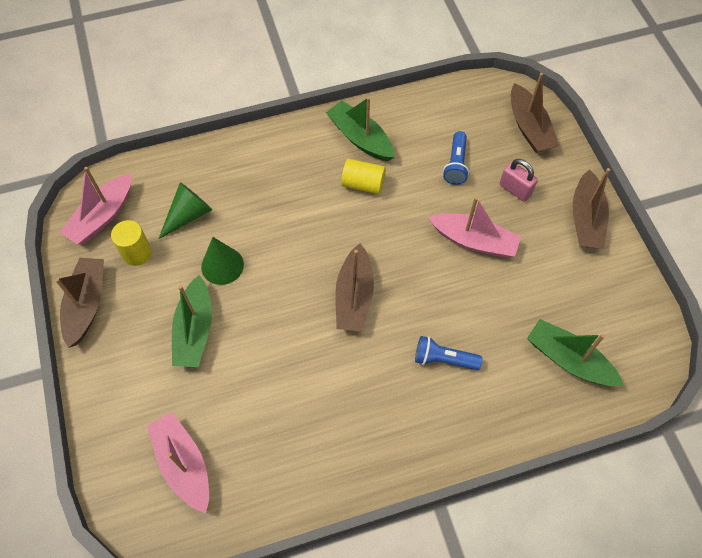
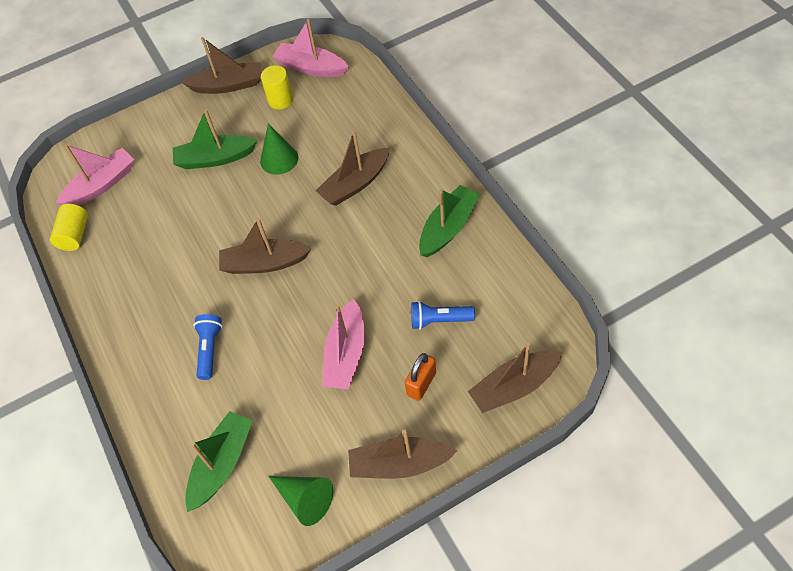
camera: 85 degrees right, 5 degrees down
(188, 215) = (325, 122): green cone -> green cone (305, 499)
(282, 201) = (355, 184): none -> brown boat
(363, 184) = (392, 242): yellow cylinder -> yellow cylinder (74, 235)
(515, 189) = (421, 384): pink padlock -> orange padlock

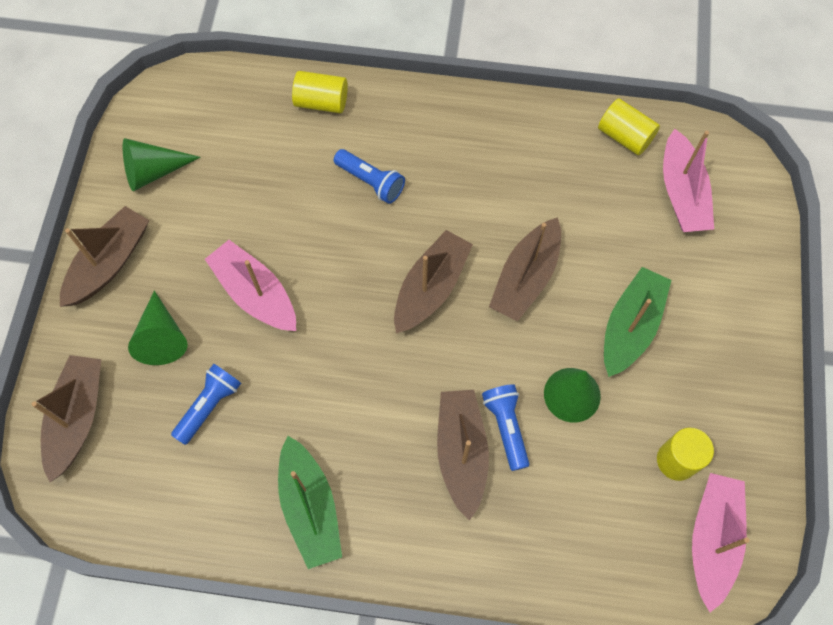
camera: 120 degrees right, 10 degrees up
(162, 430) = (321, 102): none -> yellow cylinder
(222, 464) = (245, 129): green boat -> none
(228, 85) = (755, 415): brown boat -> brown boat (525, 277)
(311, 67) = (712, 540): pink boat -> pink boat turned 45 degrees counterclockwise
(323, 174) = (506, 427): none -> blue flashlight
(421, 384) = (161, 337): orange padlock -> green cone

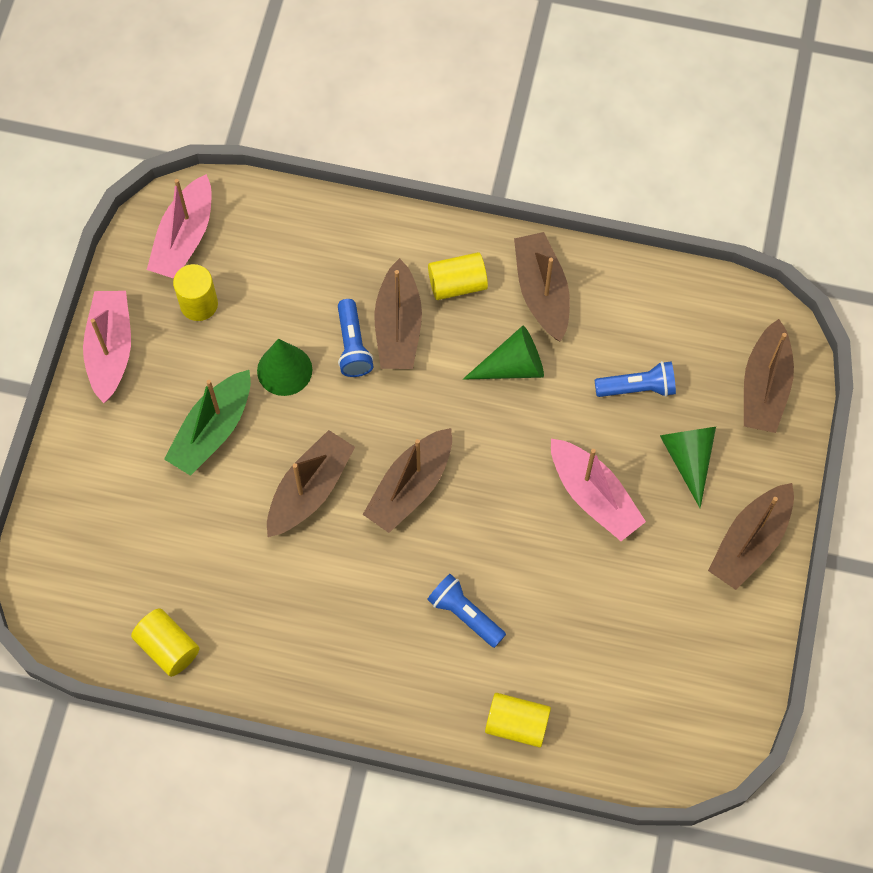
camera: 175 degrees left, 0 degrees up
(153, 171) = (711, 648): green cone -> green cone (512, 366)
(209, 406) = (637, 388): blue flashlight -> blue flashlight turned 135 degrees counterclockwise
(310, 507) = (542, 292): green boat -> brown boat
(402, 508) = (457, 284): none -> yellow cylinder
(682, 193) = (121, 571): pink boat -> pink boat (110, 350)

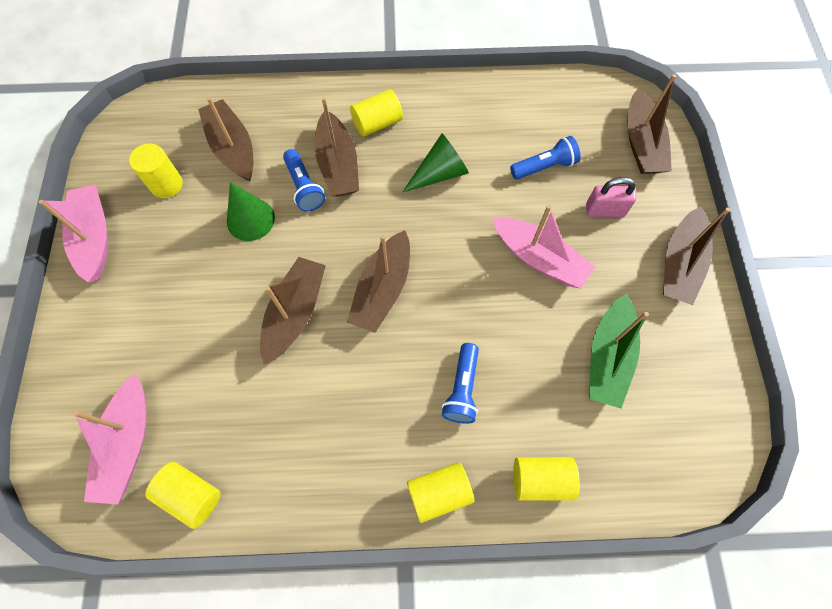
camera: 15 degrees left, 0 degrees up
(184, 238) = (145, 137): pink boat -> pink boat (128, 444)
(212, 430) = (197, 283): green boat -> green boat (608, 357)
(411, 709) = (439, 493): none -> yellow cylinder
(465, 614) = (462, 388): blue flashlight -> blue flashlight turned 105 degrees counterclockwise
(542, 292) = (445, 114): brown boat -> brown boat (233, 148)
(688, 459) = (604, 210): green cone -> pink padlock

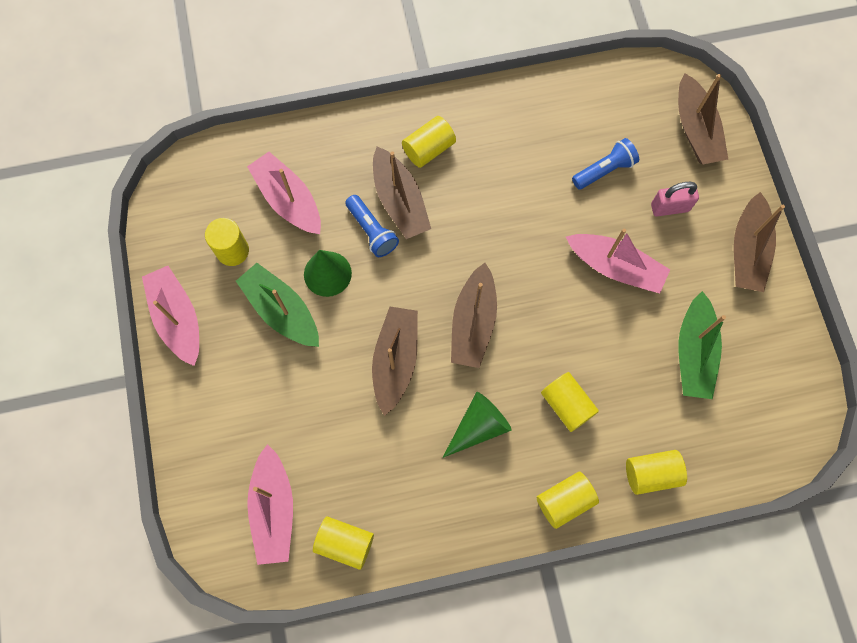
camera: 10 degrees left, 5 degrees up
(196, 247) = (281, 310): none -> green boat
(233, 148) = (288, 200): brown boat -> pink boat
(440, 173) = (503, 194): green cone -> green cone (478, 426)
(462, 388) = (566, 405): blue flashlight -> yellow cylinder

